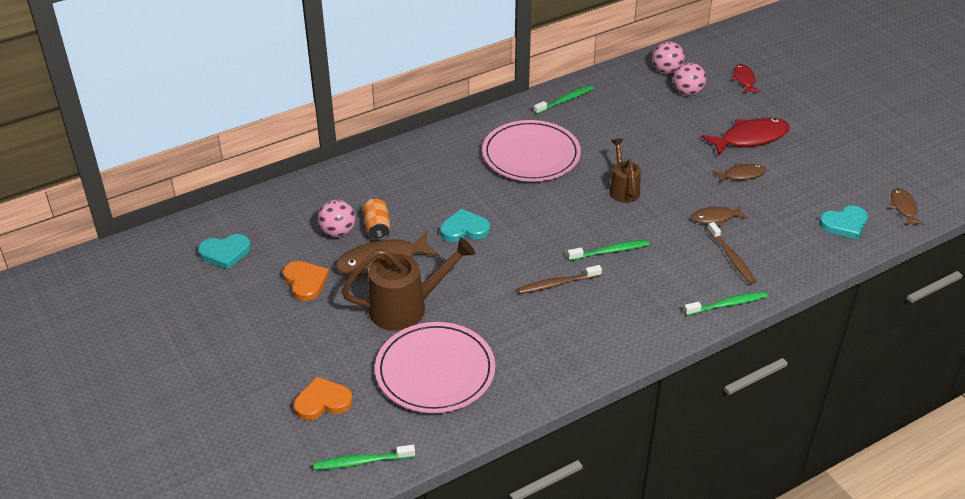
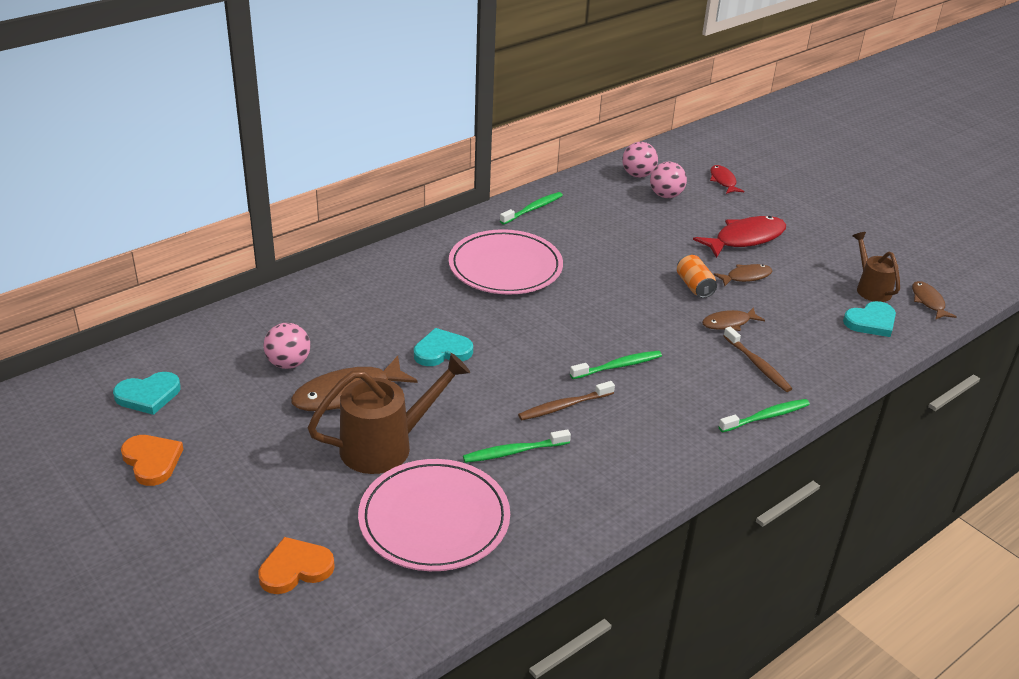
camera: 10 degrees left, 5 degrees down
(305, 282) = (255, 423): orange heart -> orange heart (152, 461)
(362, 462) = (357, 642): green toothbrush -> green toothbrush (514, 452)
(377, 227) = (336, 355): orange can -> orange can (694, 286)
(623, 189) = (617, 298): brown watering can -> brown watering can (871, 288)

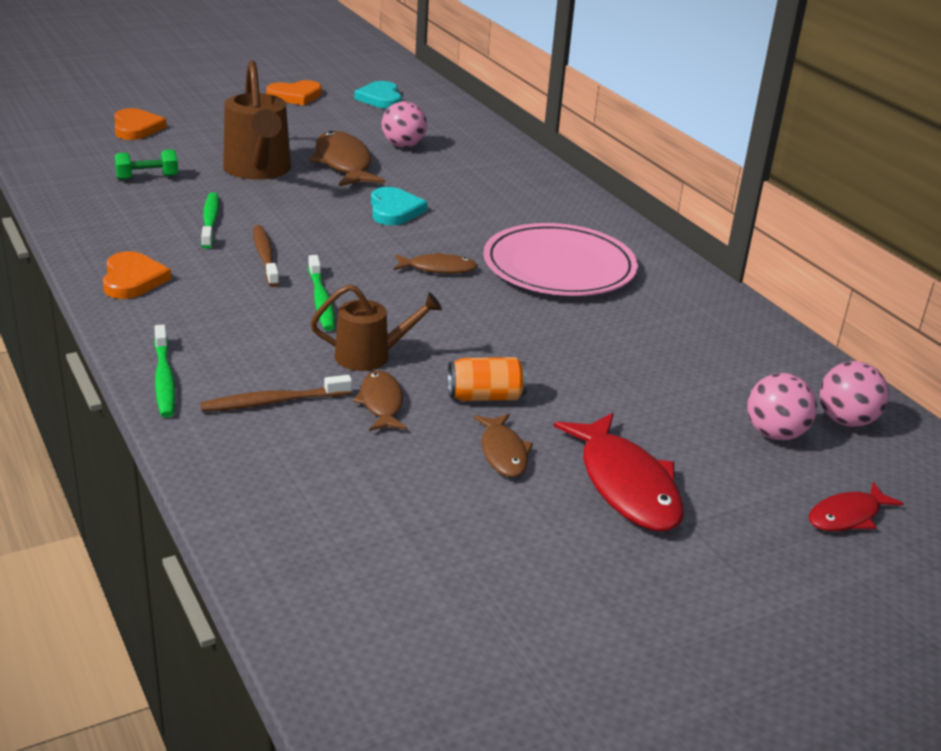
camera: 100 degrees right, 5 degrees down
(434, 519) = (147, 177): pink plate -> green dumbbell
(533, 209) = (713, 308): green toothbrush -> none
(643, 470) = (133, 279): none -> orange heart
(723, 181) = (847, 516): red fish -> red fish turned 150 degrees clockwise
(871, 288) = (437, 592): brown watering can -> brown watering can (371, 356)
(871, 322) = (332, 554): turquoise heart -> none
(928, 301) = (370, 662): brown fish -> brown fish (438, 268)

